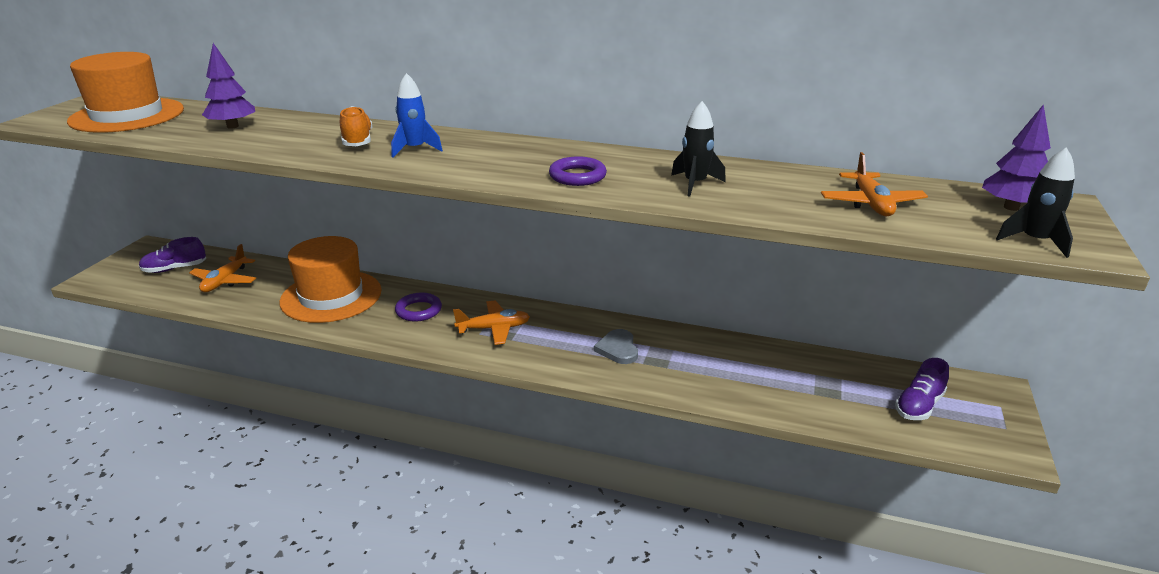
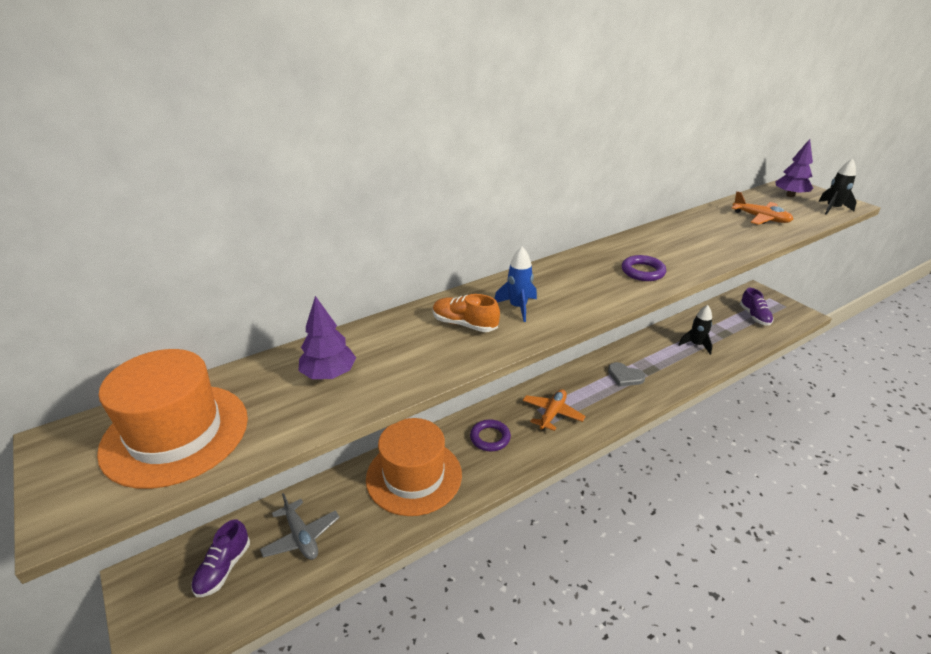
camera: 50 degrees left, 5 degrees up
(225, 281) = (301, 537): orange plane -> grey plane
(695, 184) = (692, 245): black rocket -> black rocket (696, 345)

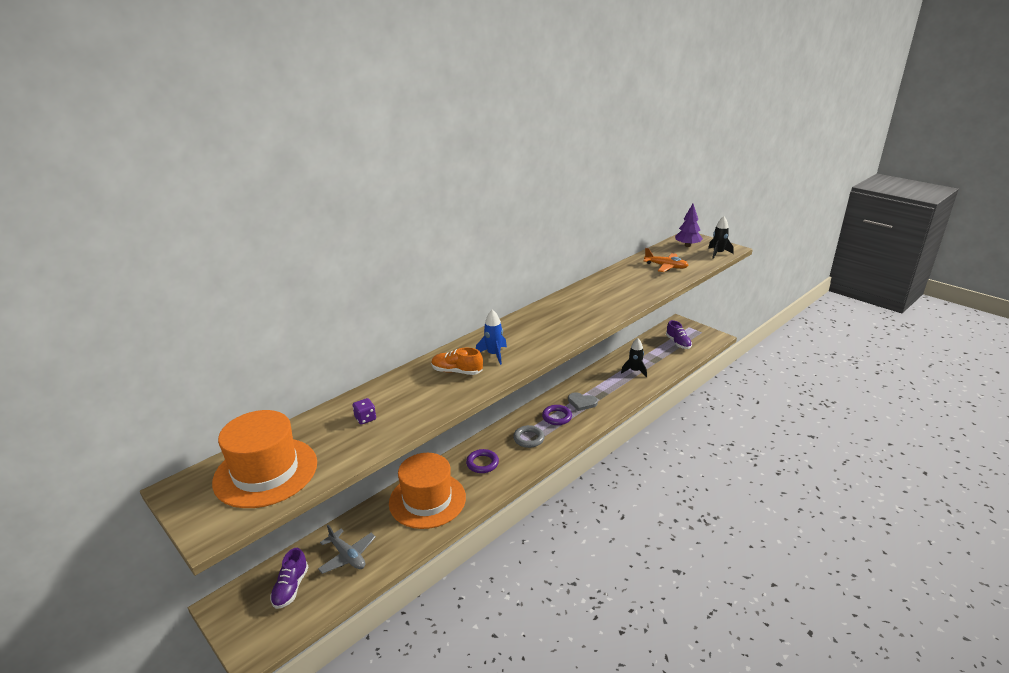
camera: 10 degrees left, 5 degrees down
(329, 374) = (365, 418): purple tree -> purple dice
(552, 414) = (528, 438): orange plane -> grey ring
(643, 271) = (582, 317): purple ring -> purple ring (557, 417)

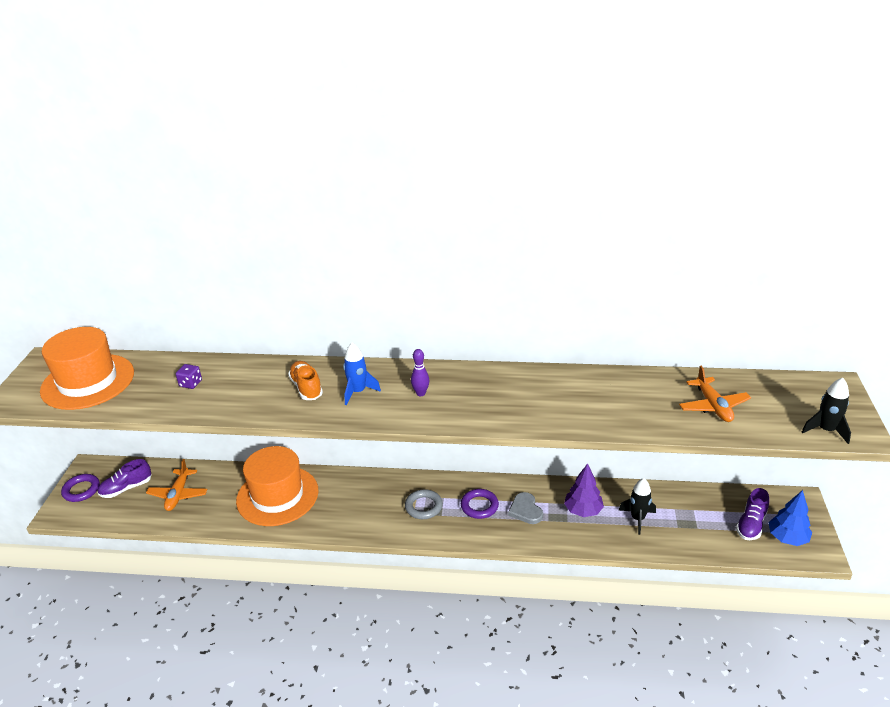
camera: 50 degrees right, 5 degrees up
(347, 556) = (178, 494): grey plane -> orange plane
(482, 463) = (356, 498): purple ring -> purple ring (81, 490)
(531, 335) = (421, 393): none -> purple bowling pin
(687, 245) = (805, 395): purple tree -> purple tree (583, 510)
(698, 339) = (787, 538): none -> blue tree

